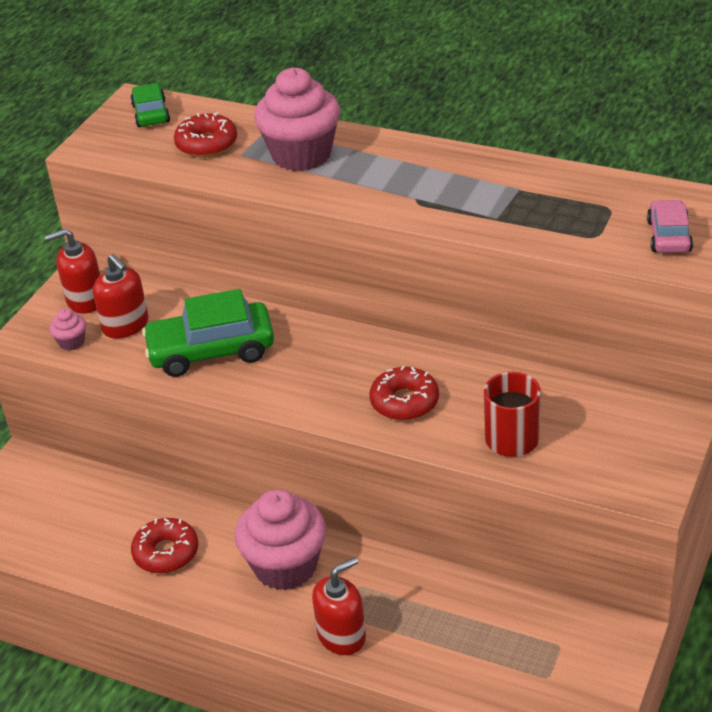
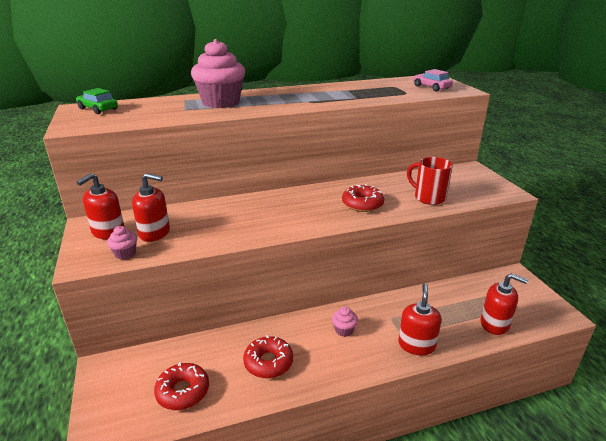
camera: 45 degrees left, 10 degrees down
(207, 144) = (156, 110): red donut -> red donut (183, 391)
(211, 351) = (228, 223): green car -> none
(285, 566) = (344, 330): pink cupcake -> pink cupcake, size x0.43
(476, 676) = (495, 324): none -> red soap dispenser

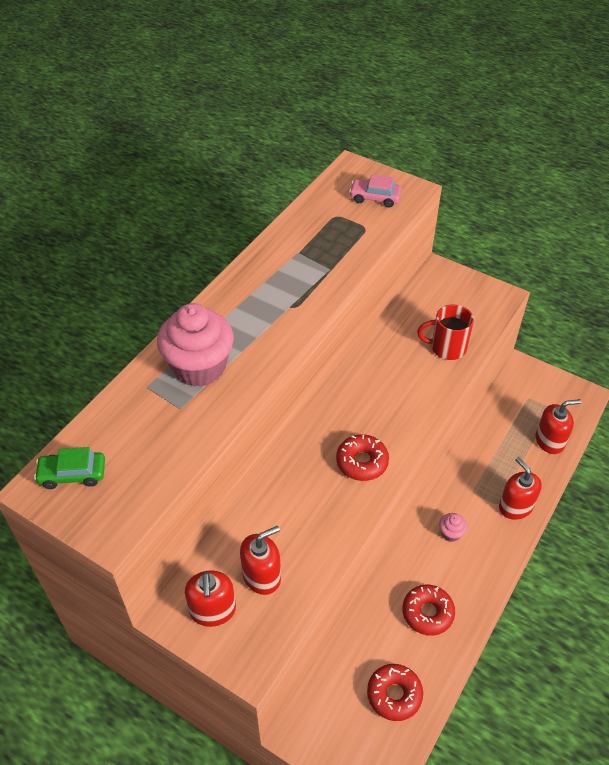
camera: 40 degrees left, 20 degrees up
(125, 254) = (273, 622): pink cupcake -> none
(362, 204) = (401, 396): red donut -> red donut (362, 462)

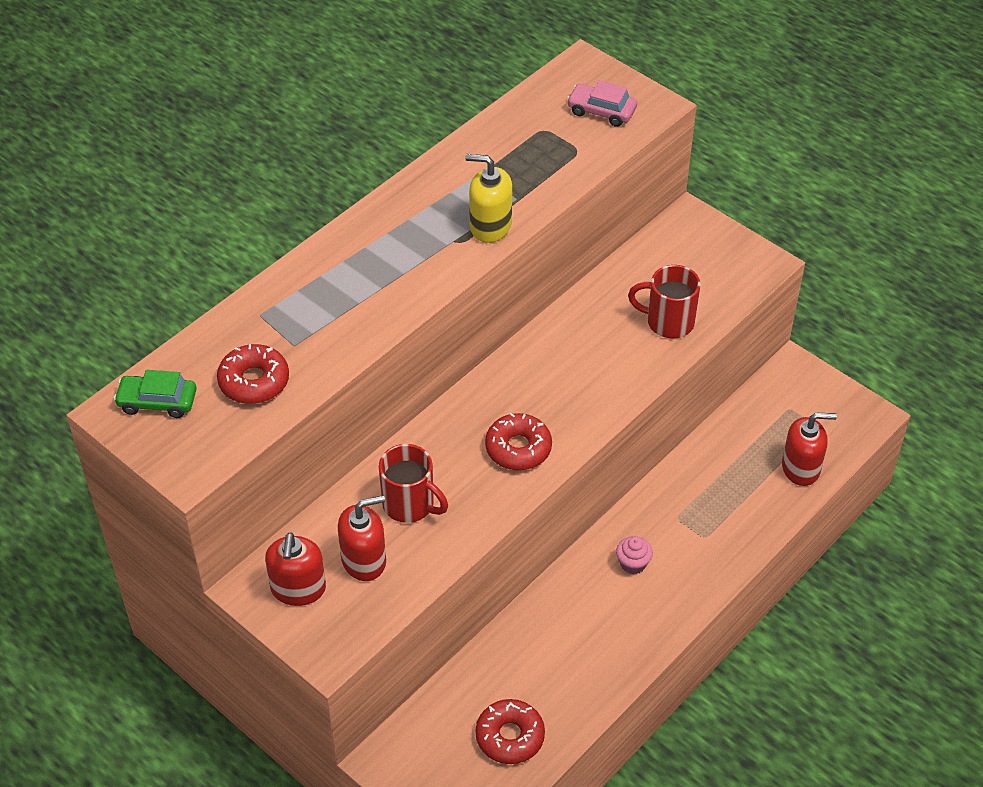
camera: 10 degrees right, 0 degrees up
(199, 367) = (327, 300): pink cupcake -> none
(288, 522) = (410, 505): none -> red mug
(315, 292) = (490, 226): none -> yellow soap dispenser
(427, 613) = (576, 652): red donut -> red donut (254, 381)
(515, 506) = (728, 544): red soap dispenser -> none

